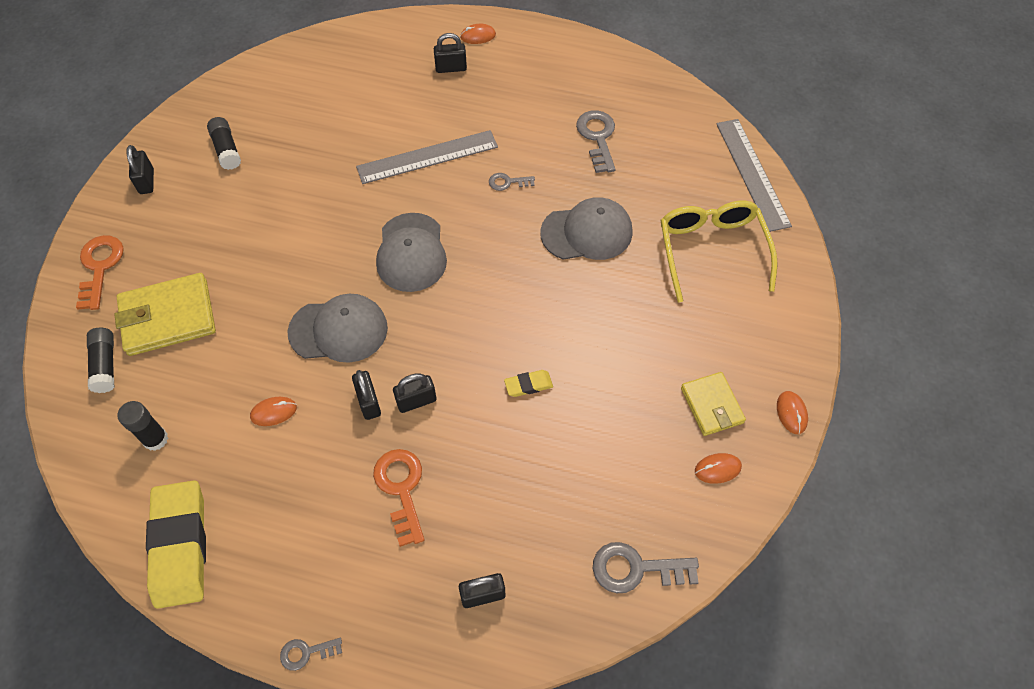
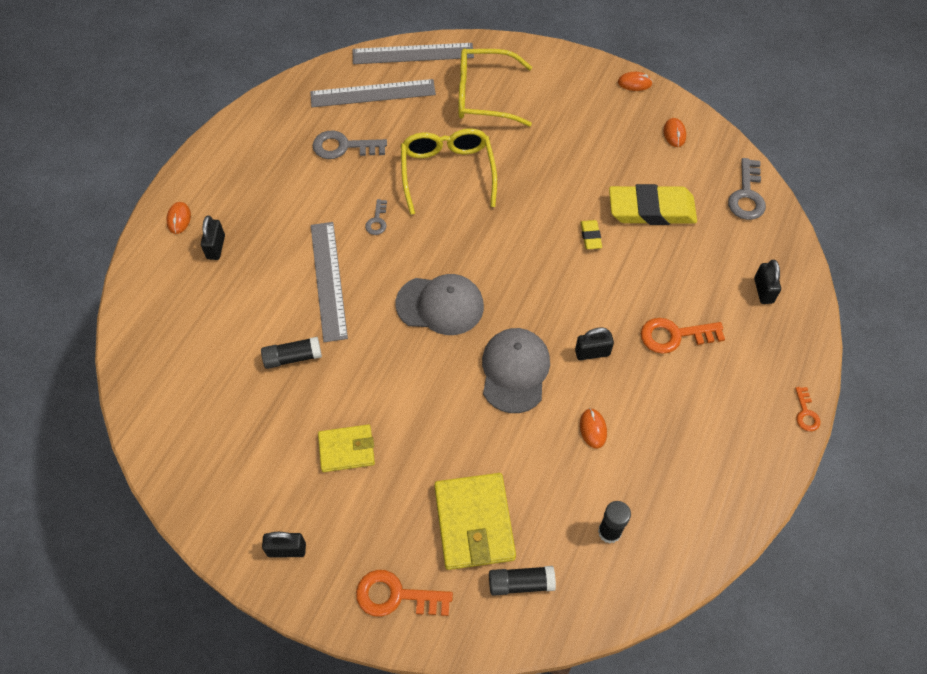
camera: 80 degrees left, 0 degrees up
(180, 546) = (714, 508): yellow eraser -> yellow eraser (651, 210)
(226, 149) = (264, 465): black glue stick -> black glue stick (292, 357)
(306, 652) = (805, 413): grey key -> orange key
(416, 401) = (595, 317): black padlock -> none
(587, 232) = (447, 172): grey cap -> yellow glasses
(679, 148) = (373, 93): none -> grey ruler
(711, 405) = (623, 126): yellow wallet -> yellow wallet (346, 450)

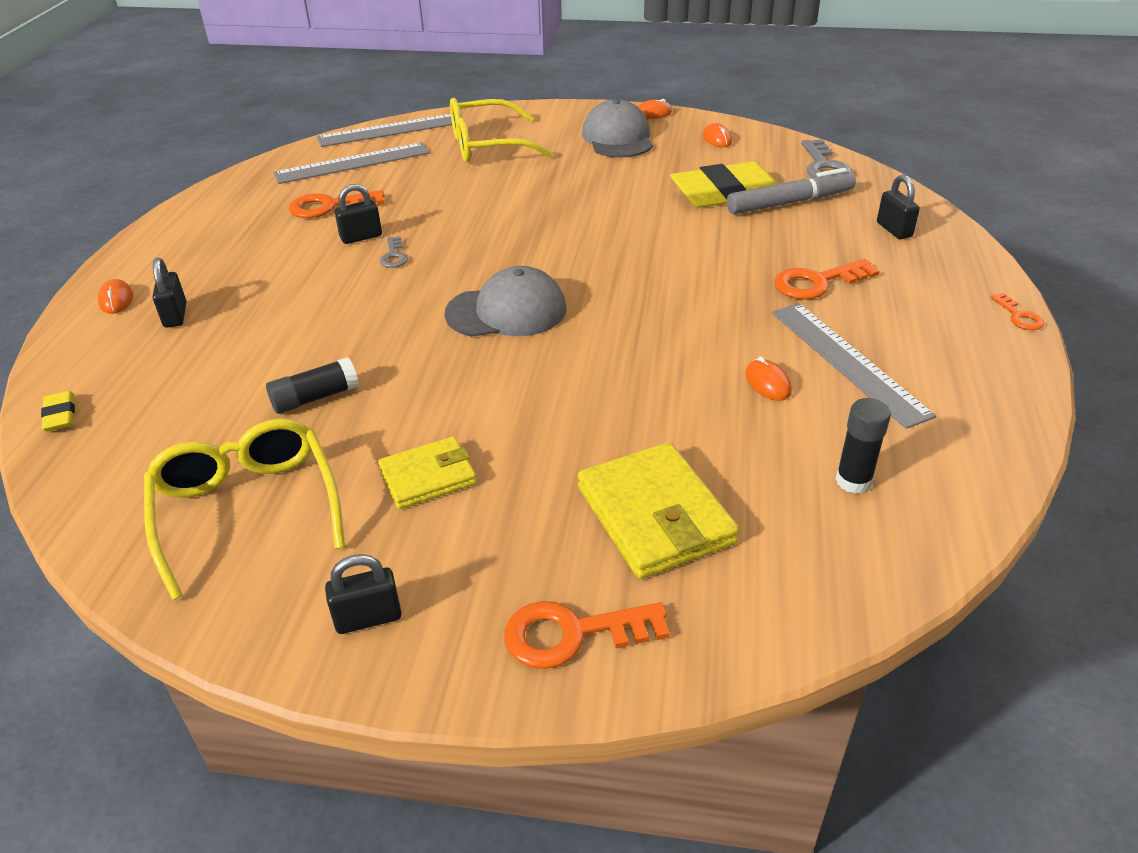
camera: 15 degrees left, 20 degrees down
(328, 280) = (345, 317): grey ruler -> grey ruler (847, 361)
(343, 146) = (329, 206): grey key -> orange key
(447, 172) = (468, 205): yellow glasses -> yellow glasses (247, 509)
(515, 371) = (634, 350): grey cap -> grey cap (618, 138)
(520, 583) = (760, 569): black glue stick -> none
(590, 236) = (667, 224): yellow eraser -> yellow eraser (60, 415)
(592, 352) = (725, 315): black padlock -> black padlock (361, 237)
(696, 235) = (789, 203): none -> grey marker

